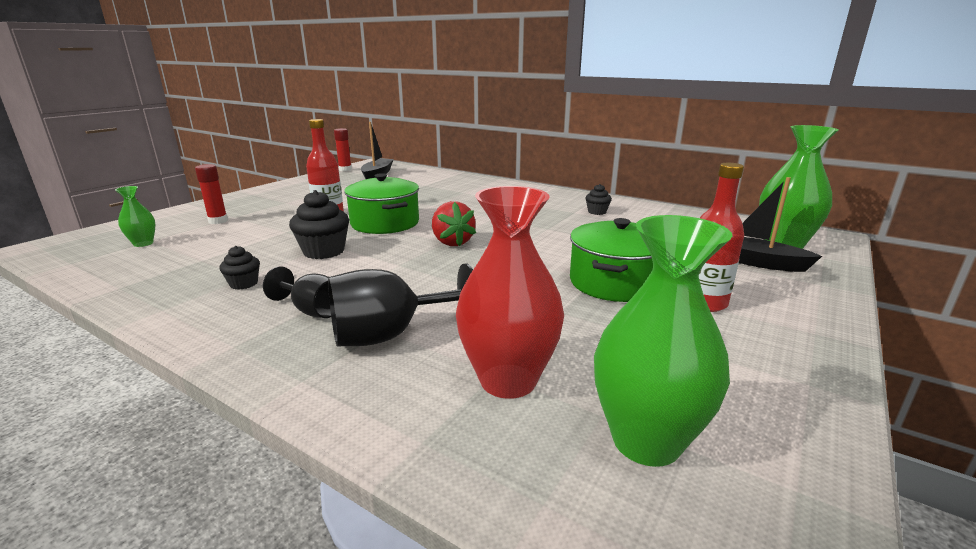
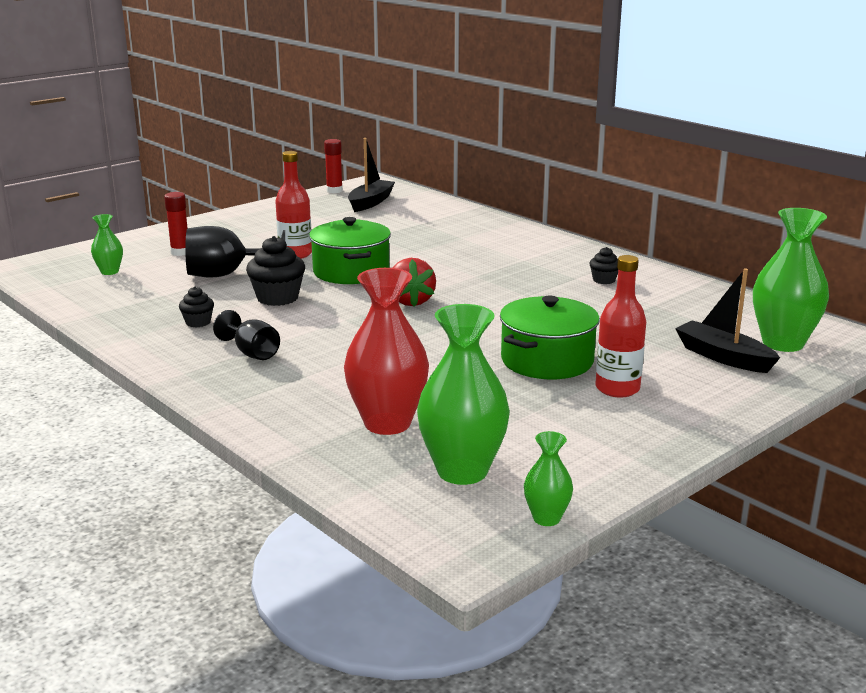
camera: 15 degrees right, 0 degrees up
(389, 335) = (309, 380): black goblet -> black goblet (226, 275)
(820, 509) = (546, 518): none -> green vase

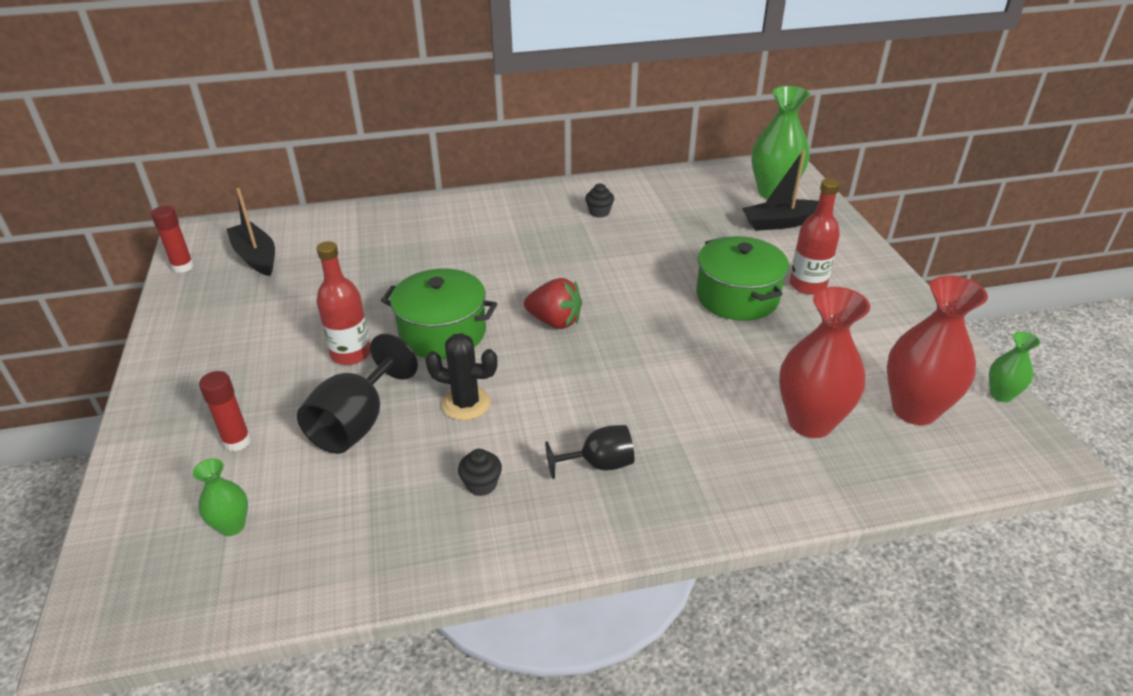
camera: 60 degrees left, 15 degrees up
(277, 298) = (466, 403): black cupcake -> black cactus
(462, 471) = (914, 410): green vase -> red vase

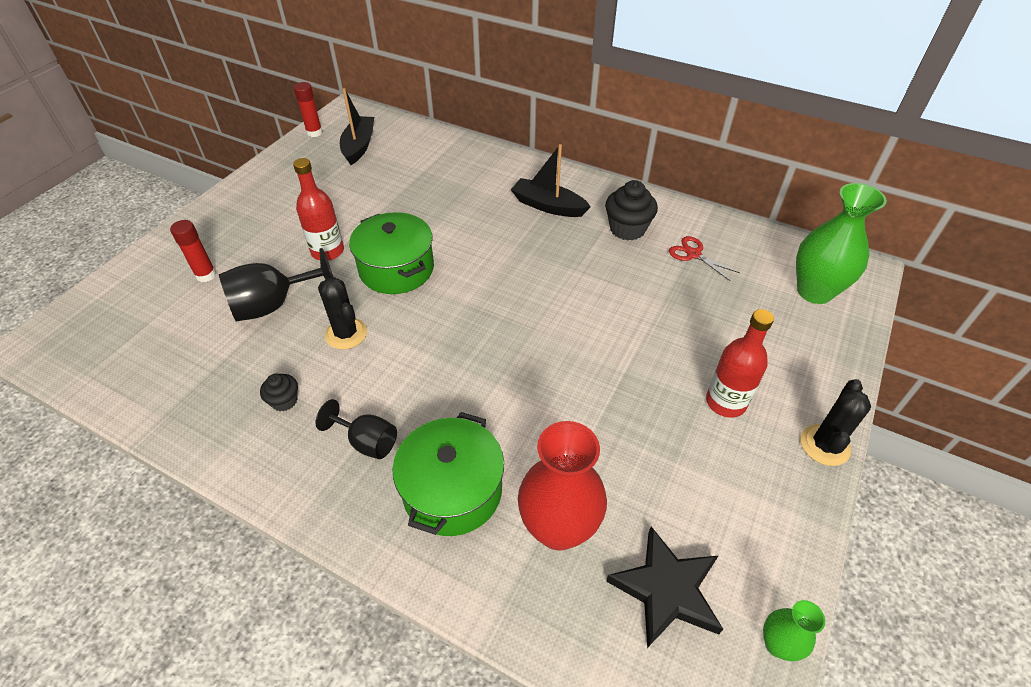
camera: 40 degrees right, 10 degrees up
(232, 526) = (143, 330): green vase -> none
(555, 321) = (477, 306): red strawberry -> none
(599, 212) = (627, 229): black cupcake -> black cupcake, size x1.77
(669, 207) = (693, 254): none -> red scissors
(737, 297) = (645, 373): green pot -> green pot (452, 490)
(781, 223) = (781, 326): black boat -> black boat (548, 206)
(890, 276) = (824, 445): none -> black cactus
(914, 410) = (666, 589): red vase -> black star

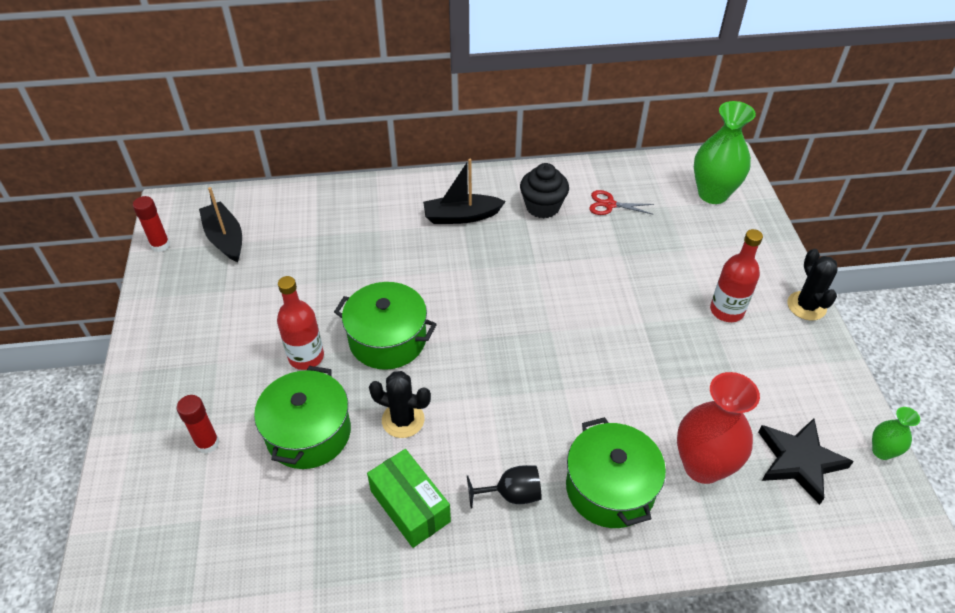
camera: 35 degrees left, 0 degrees up
(273, 305) = (308, 433): black goblet -> green pot
(284, 401) = (410, 506): black cupcake -> green box

